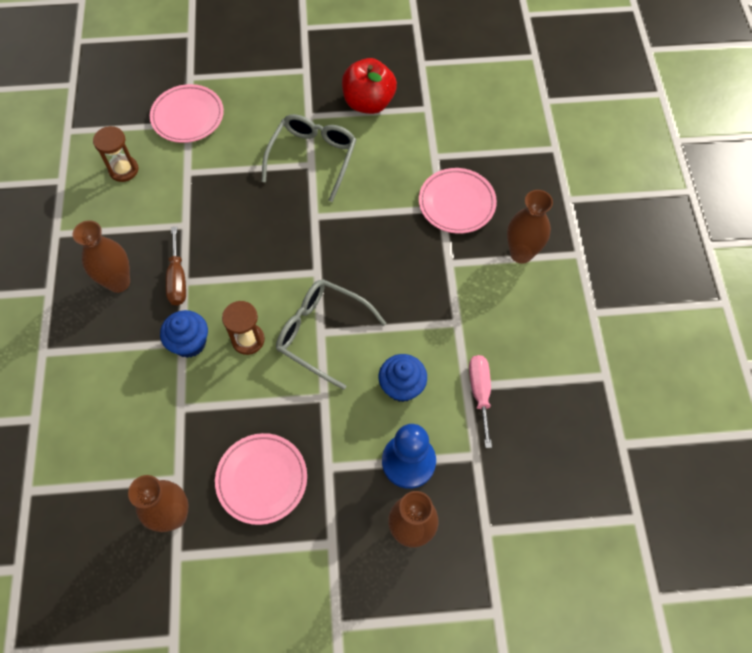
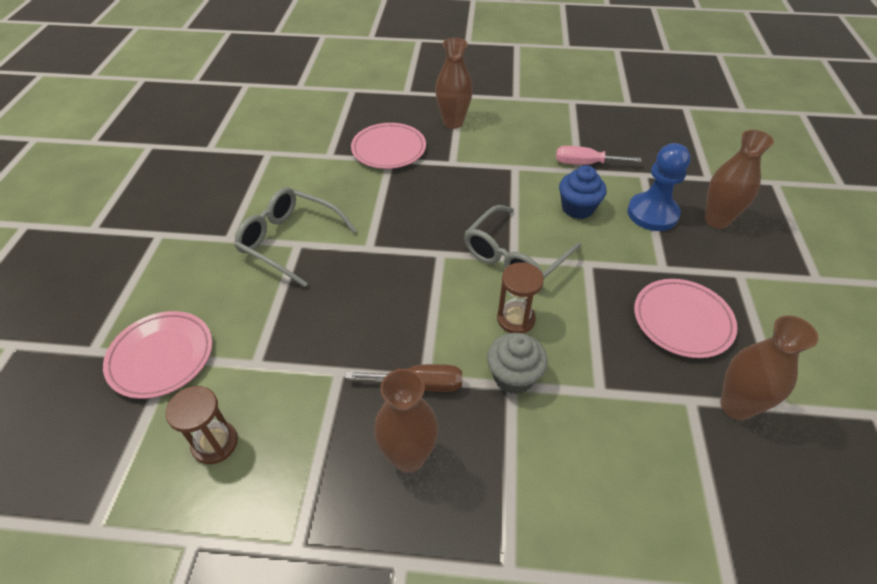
camera: 80 degrees left, 15 degrees down
(189, 343) = (513, 376): blue cupcake -> grey cupcake
(368, 103) = (238, 190): red apple -> none

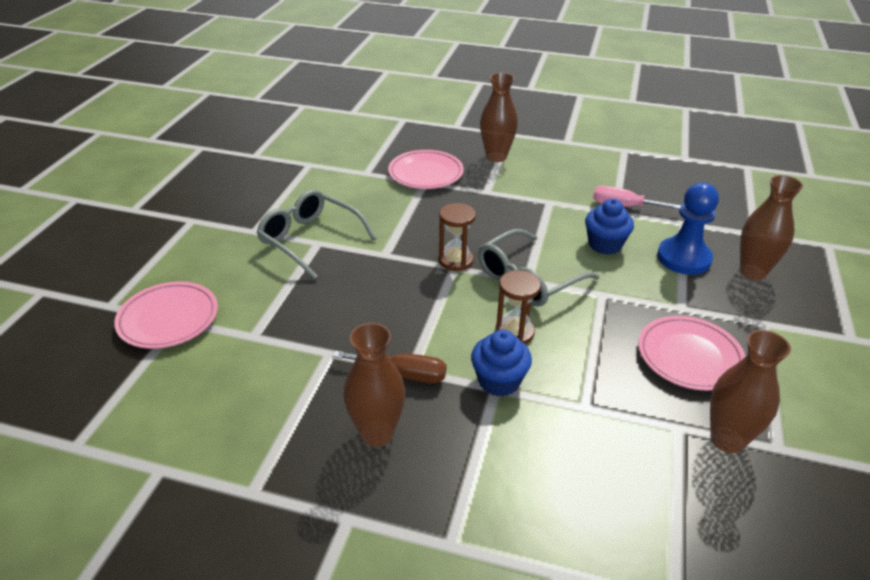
camera: 10 degrees right, 10 degrees down
(215, 443) = (199, 395): brown hourglass -> brown hourglass (455, 260)
(513, 376) = (499, 381): grey cupcake -> blue cupcake

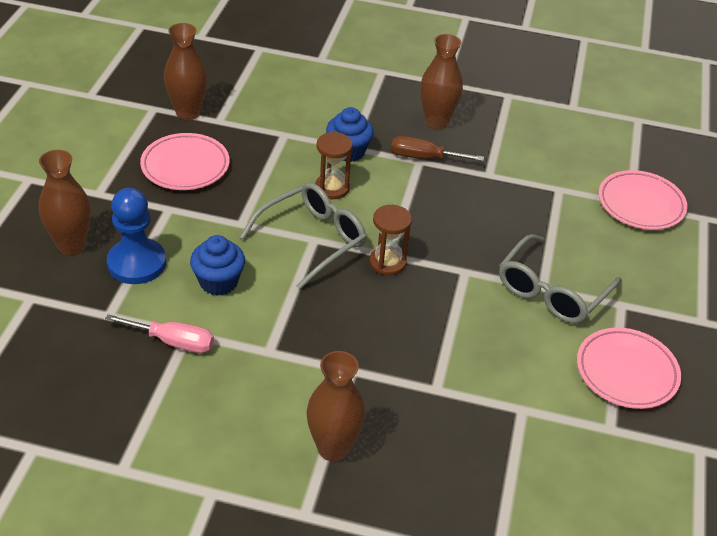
camera: 175 degrees right, 5 degrees up
(310, 240) = (552, 291): grey glasses -> grey glasses turned 90 degrees clockwise
(425, 174) = (437, 407): pink plate -> pink plate (626, 372)

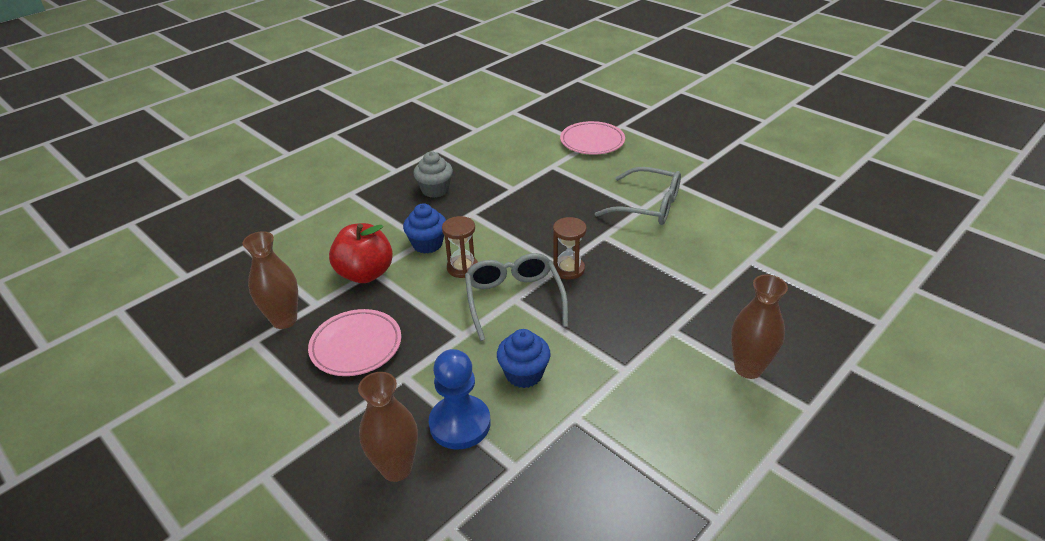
camera: 55 degrees left, 5 degrees down
(173, 342) = (579, 430): pink screwdriver -> none
(277, 131) = (365, 273): none -> red apple
(424, 157) = (469, 210): brown screwdriver -> none
(436, 122) = (435, 190): brown vase -> grey cupcake
(552, 291) = (648, 206): grey glasses -> grey glasses turned 45 degrees counterclockwise
(626, 372) = (737, 205): pink plate -> none

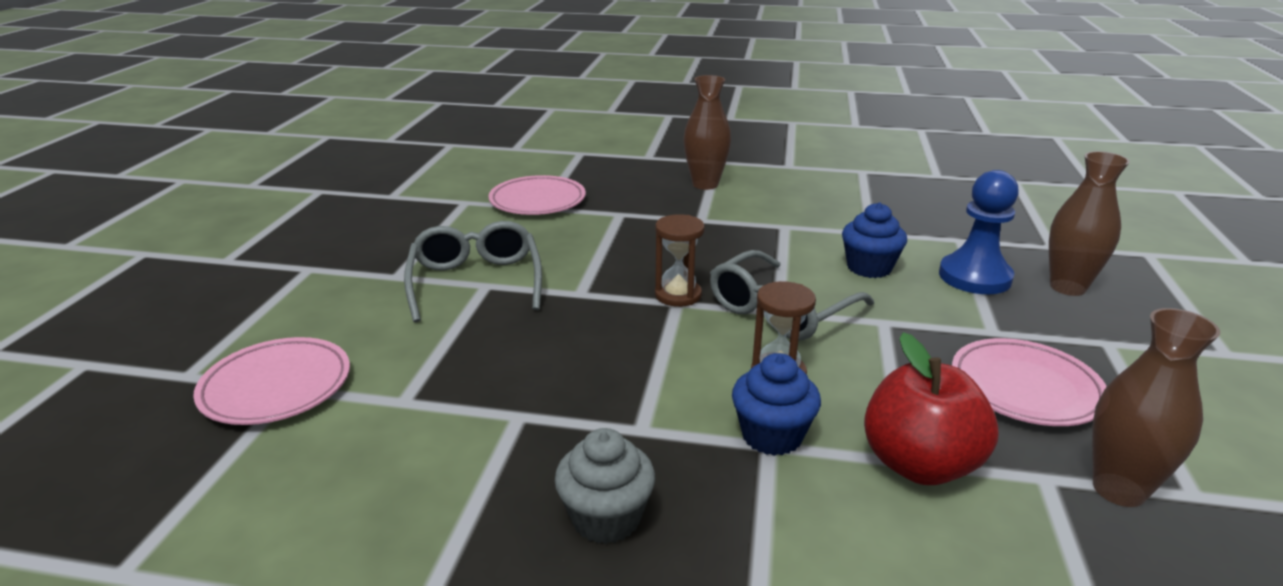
camera: 125 degrees left, 10 degrees down
(764, 262) = (537, 201): none -> pink plate

